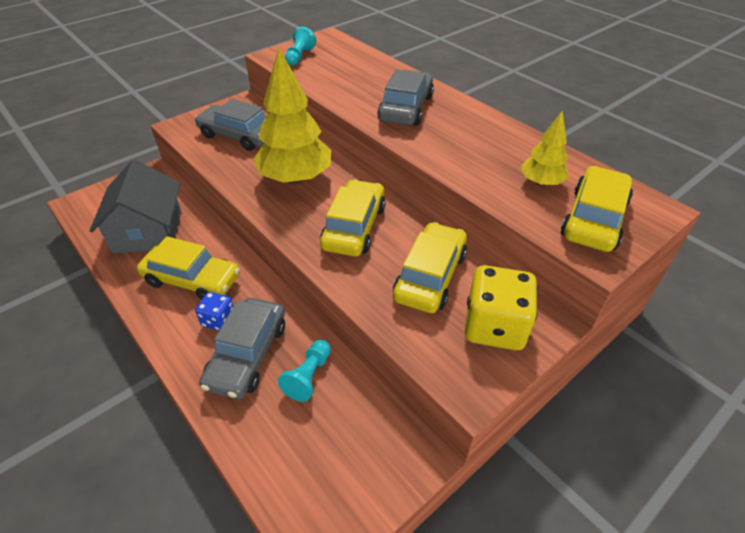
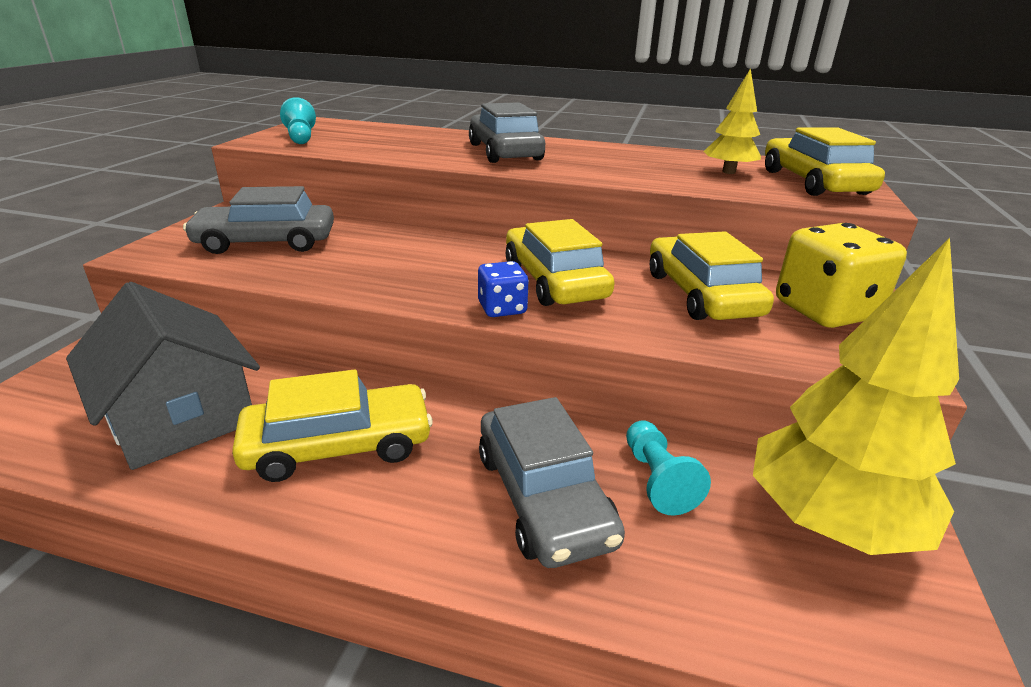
camera: 35 degrees left, 15 degrees down
(218, 320) = (445, 476): blue dice -> blue dice (502, 308)
(296, 178) = (412, 260): yellow tree -> yellow tree (830, 522)

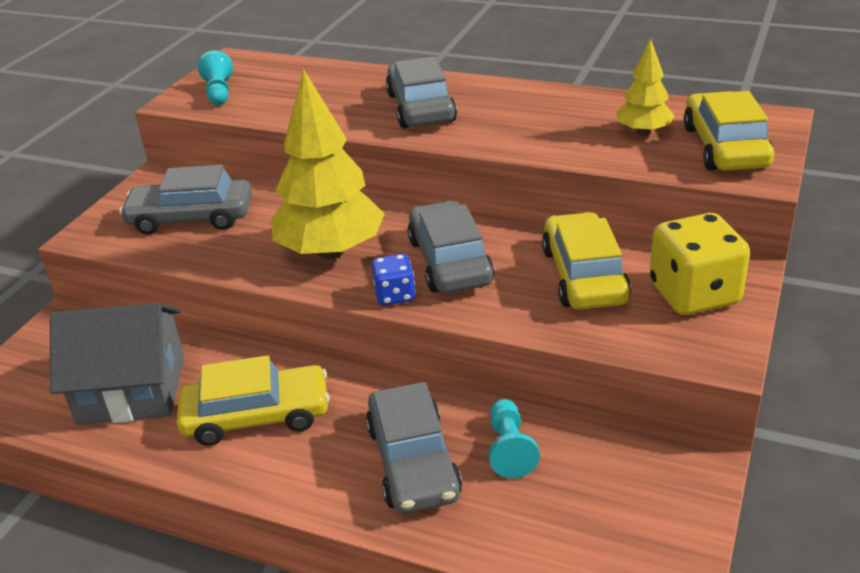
camera: 10 degrees right, 5 degrees up
(180, 416) = (132, 389): grey house -> grey house turned 60 degrees counterclockwise
(554, 281) = (450, 261): yellow car -> grey car
(830, 522) = (638, 486): yellow tree -> yellow tree (331, 251)

